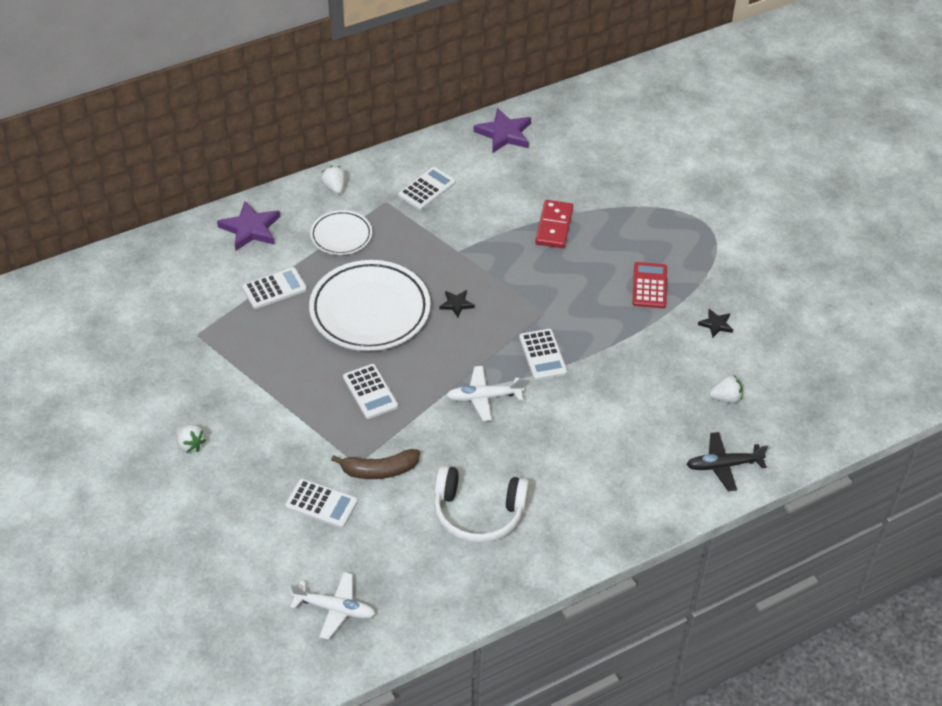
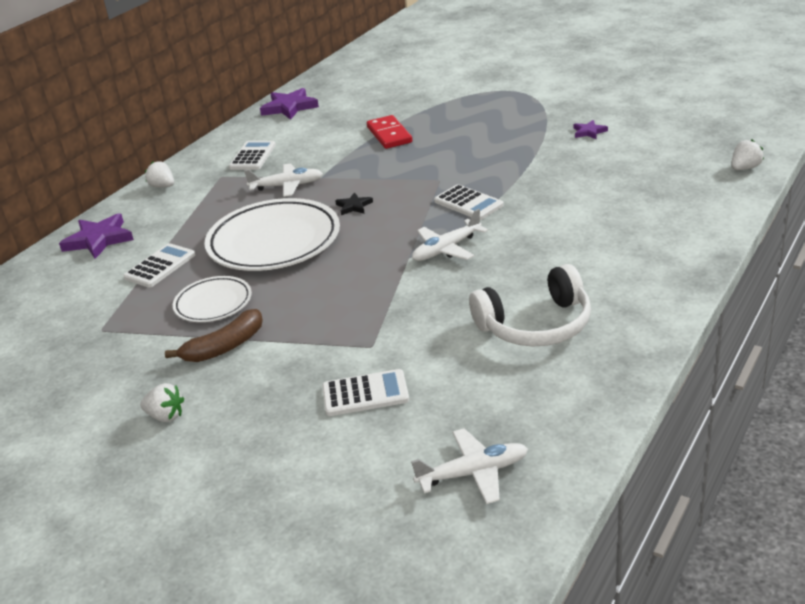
camera: 25 degrees left, 15 degrees down
(341, 236) = (198, 210): white plate -> white plate (213, 303)
(370, 392) = (331, 292): white calculator -> none
(379, 470) = (400, 340): brown banana -> brown banana (225, 347)
(425, 246) = (286, 186): none -> white plane
(649, 286) = (508, 134): red calculator -> none
(716, 324) = (589, 132): black star -> purple star
(724, 465) = (707, 199): black plane -> none
(725, 398) = (653, 164): white strawberry -> white strawberry (745, 168)

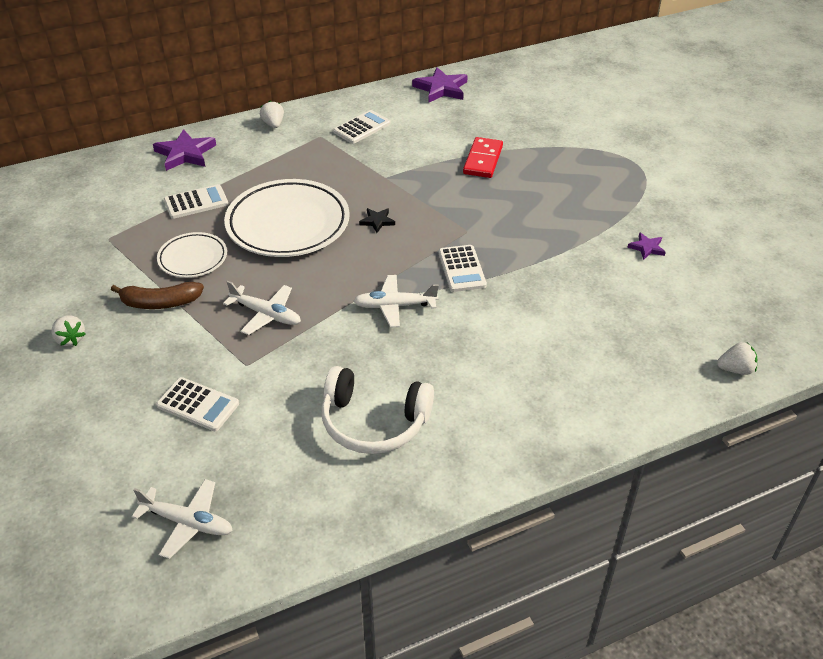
camera: 30 degrees right, 10 degrees up
(286, 186) = (353, 172): white plane -> white plane (266, 314)

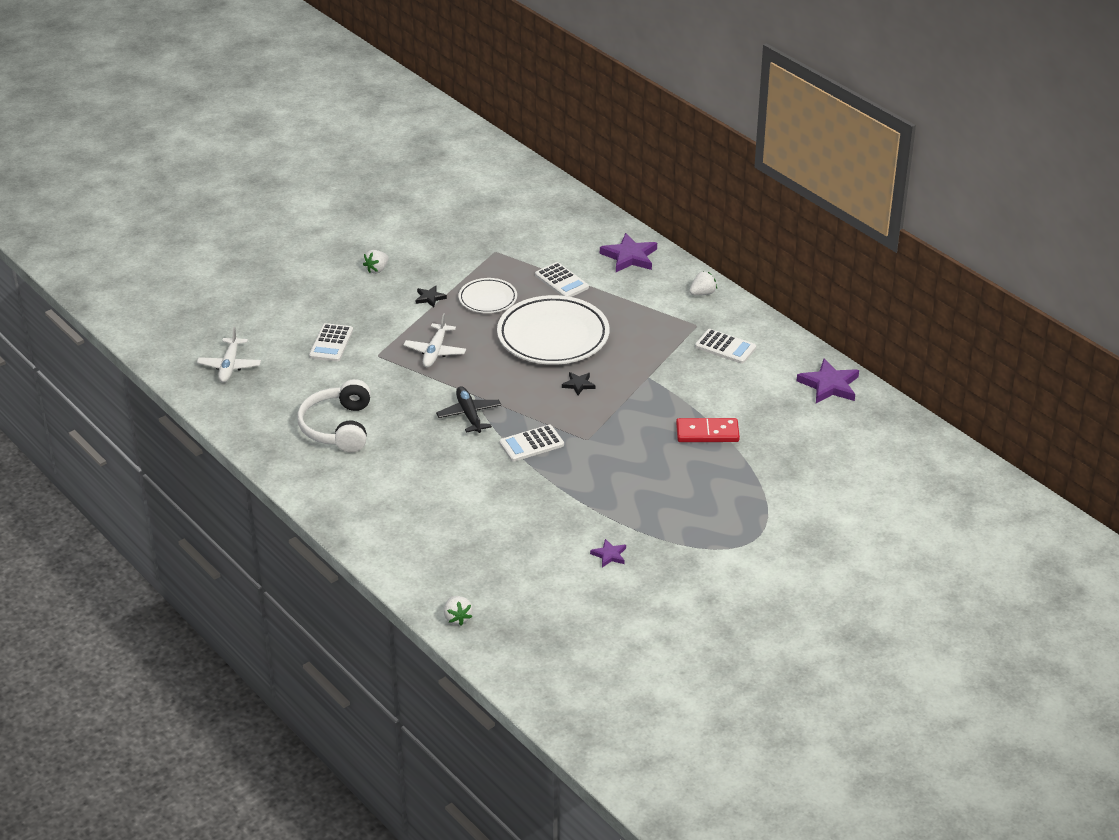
camera: 75 degrees right, 5 degrees down
(160, 303) = (430, 298): brown banana -> black star
(395, 306) = (469, 415): white plane -> black plane

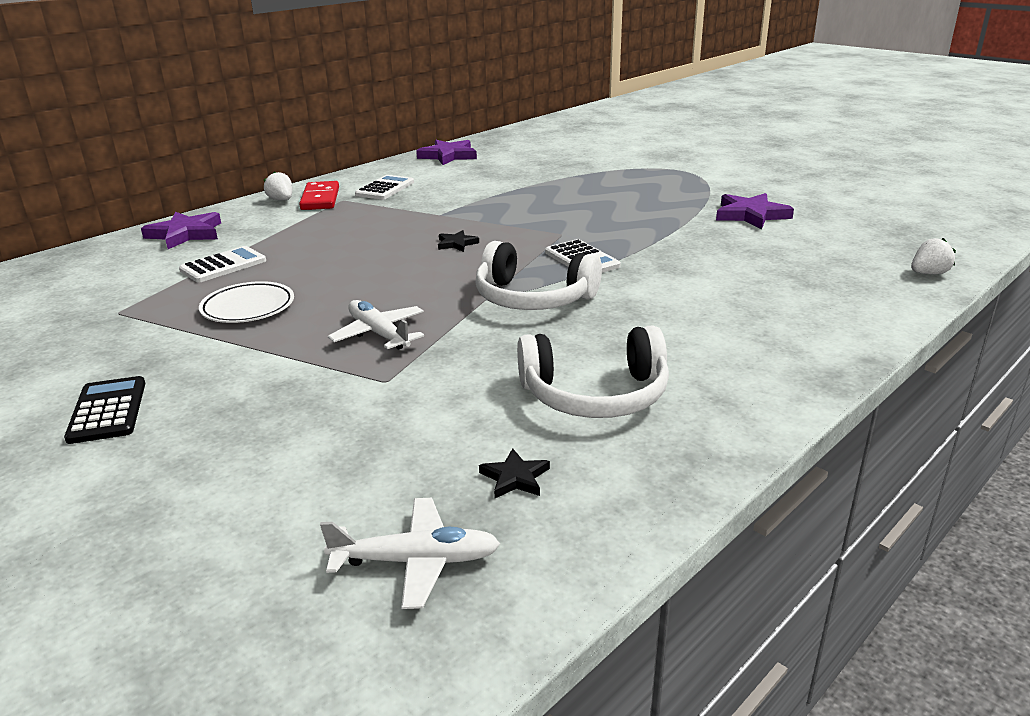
camera: 95 degrees left, 10 degrees down
(331, 343) = (344, 432): white calculator -> none
(377, 269) = (108, 411): white strawberry -> black calculator
(430, 298) = (226, 352): black star -> black star (515, 478)
(435, 351) = (379, 334): white plane -> white plane turned 135 degrees counterclockwise
(469, 415) = (533, 298): black plane -> white headphones
(553, 336) = (352, 262): white plate -> none
(609, 555) = (751, 215): purple star -> purple star, size x1.88
(707, 433) = (532, 189): red domino -> red domino (320, 199)

